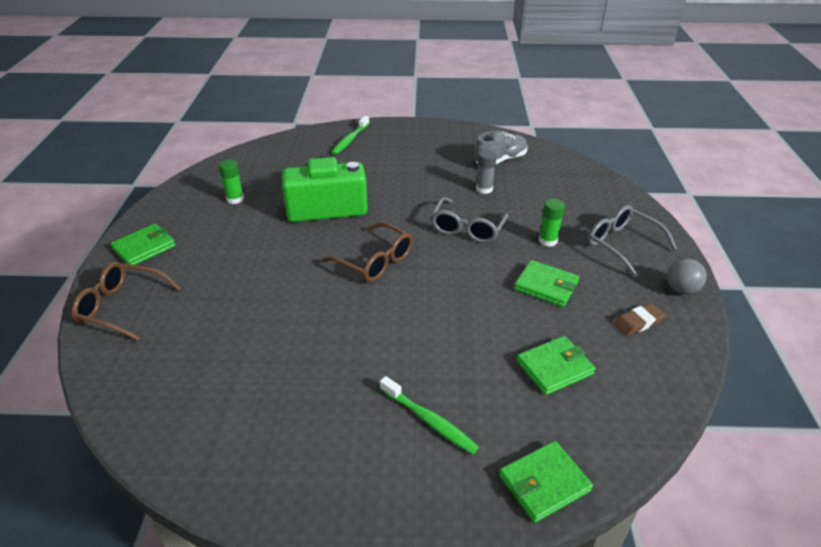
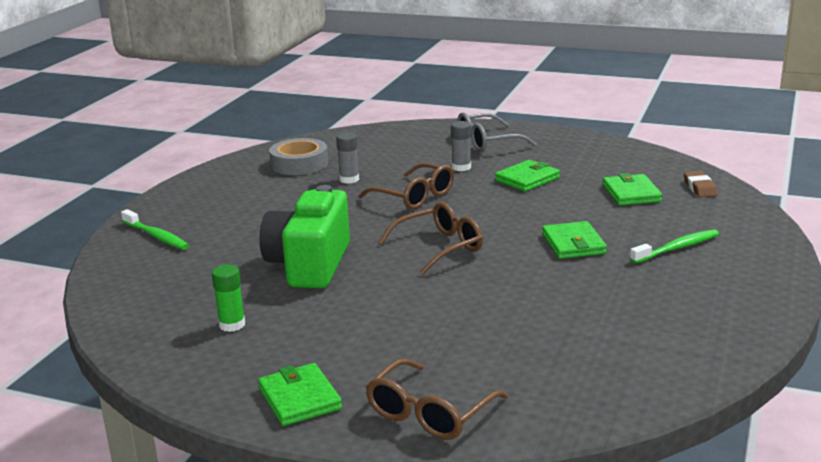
camera: 70 degrees left, 15 degrees down
(468, 228) = (415, 197): grey glasses -> brown glasses
(500, 160) = (299, 164): grey shoe -> grey tape
(544, 483) = (747, 216): green wallet -> green wallet (573, 244)
(548, 240) = (461, 167): green glue stick -> grey glue stick
(638, 322) = (591, 156): brown eraser -> brown eraser (700, 188)
(681, 289) = (559, 135): grey ball -> none

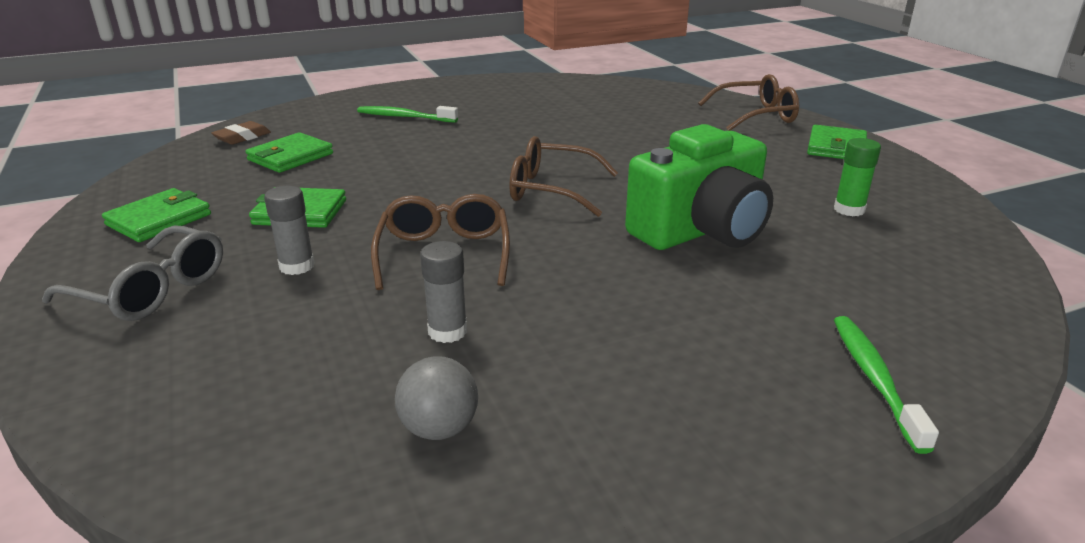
camera: 135 degrees left, 5 degrees up
(299, 164) = (439, 429): grey tape -> grey ball
(573, 244) = (452, 146): green wallet -> green wallet (159, 220)

